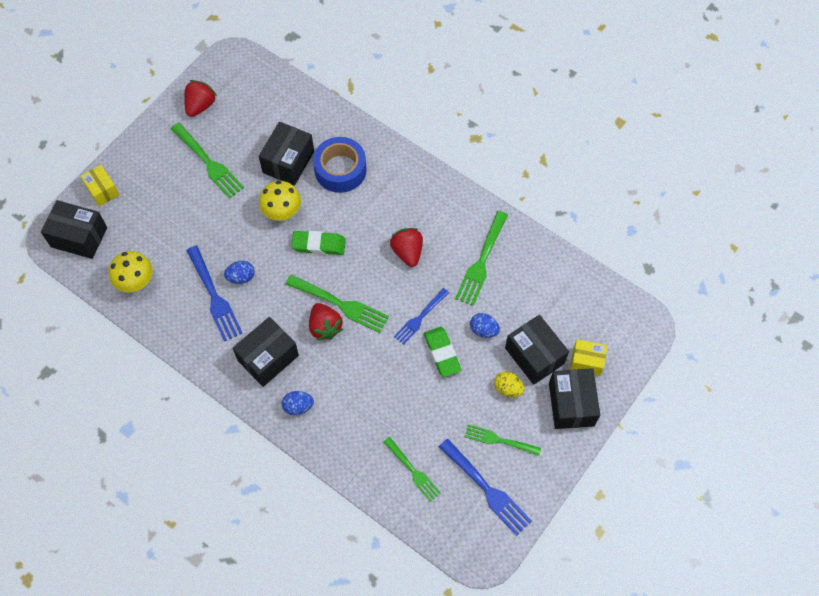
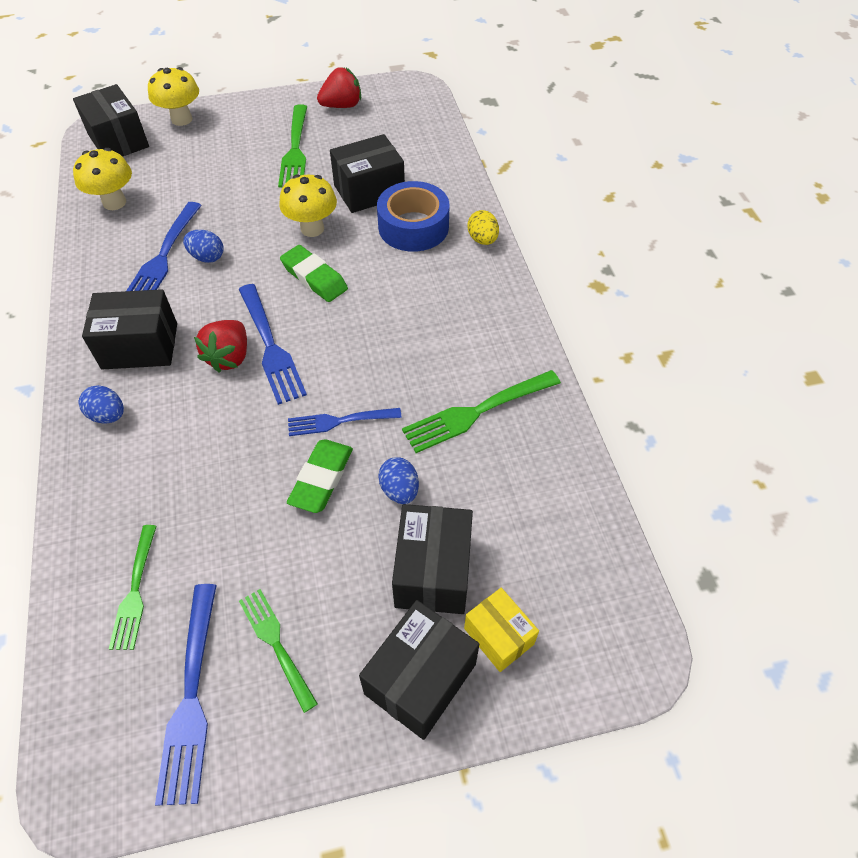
camera: 40 degrees right, 10 degrees down
(102, 190) = (181, 119): yellow box -> yellow mushroom
(339, 304) = (270, 346): green fork -> blue fork
(407, 252) = (400, 345): red strawberry -> none
(508, 388) = (356, 585): yellow egg -> yellow egg (482, 239)

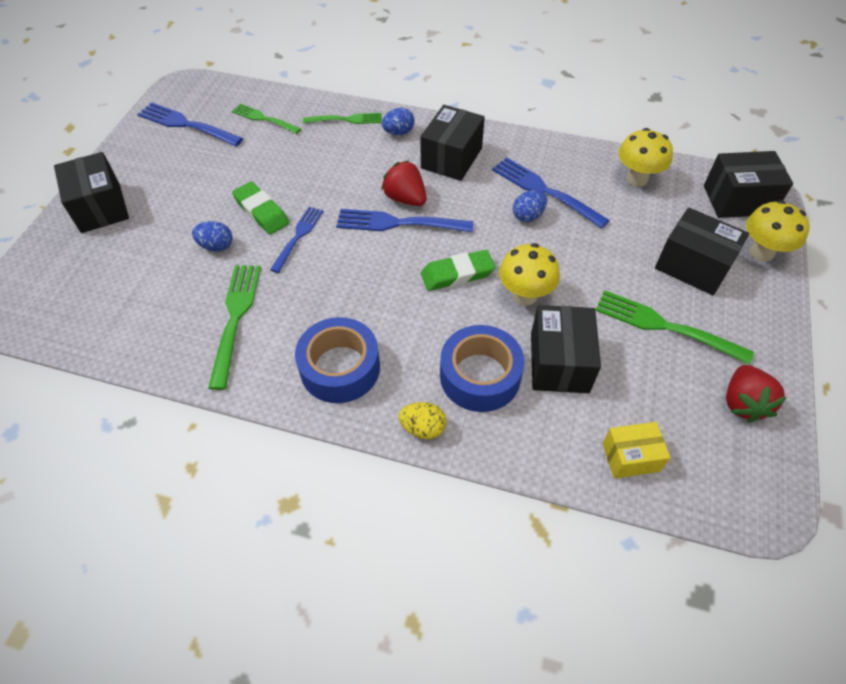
camera: 120 degrees right, 0 degrees up
(277, 645) = (179, 160): green fork -> green fork (345, 120)
(433, 571) = (149, 238): black box -> black box (692, 266)
(469, 309) = (340, 368): none -> blue tape
(499, 636) = (82, 250): yellow box -> yellow box (630, 457)

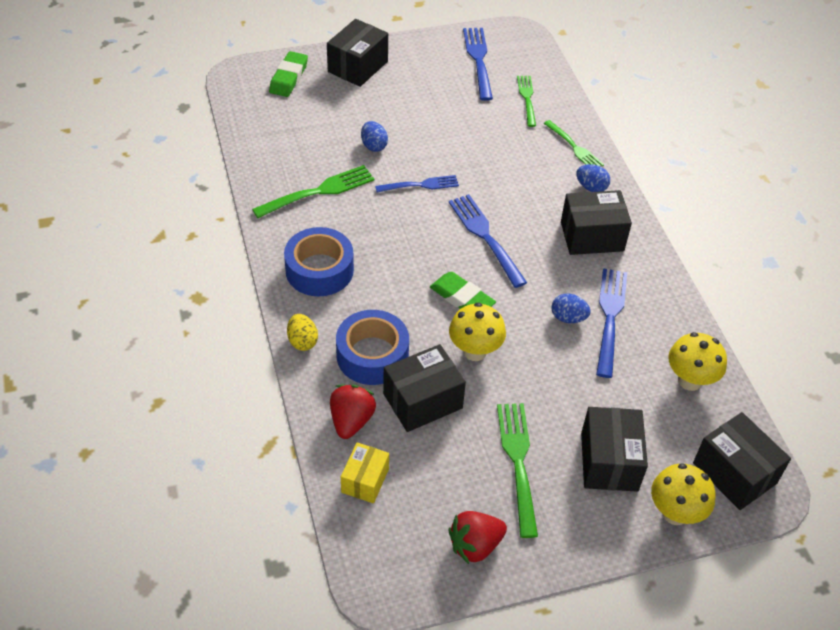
camera: 55 degrees right, 5 degrees down
(261, 212) = (427, 151): green eraser -> green eraser (288, 78)
(405, 198) = (516, 228): red strawberry -> red strawberry (351, 421)
(630, 457) = (365, 480): yellow box -> yellow box turned 60 degrees clockwise

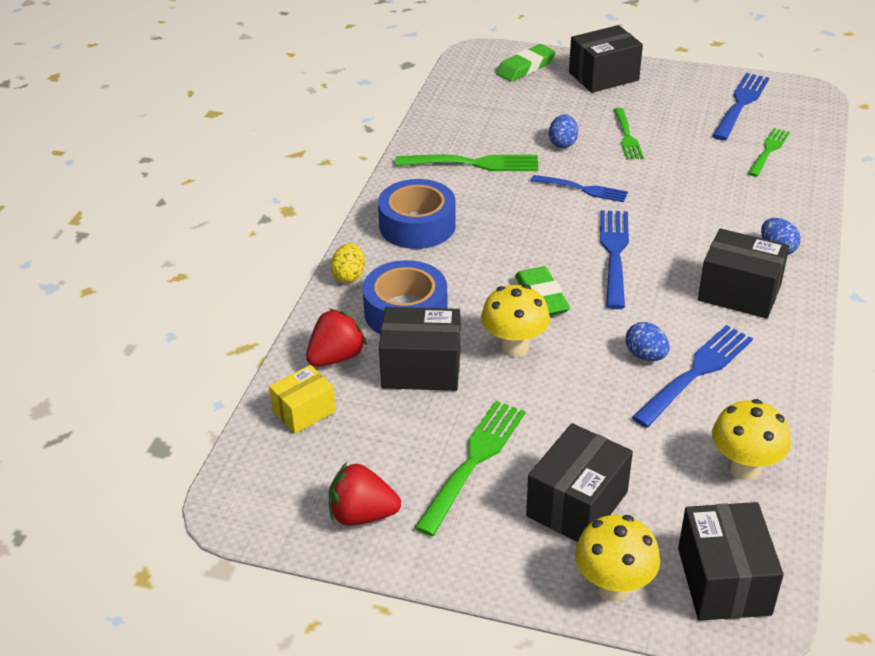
camera: 35 degrees right, 10 degrees down
(574, 147) = (787, 207): green fork -> green fork (627, 136)

